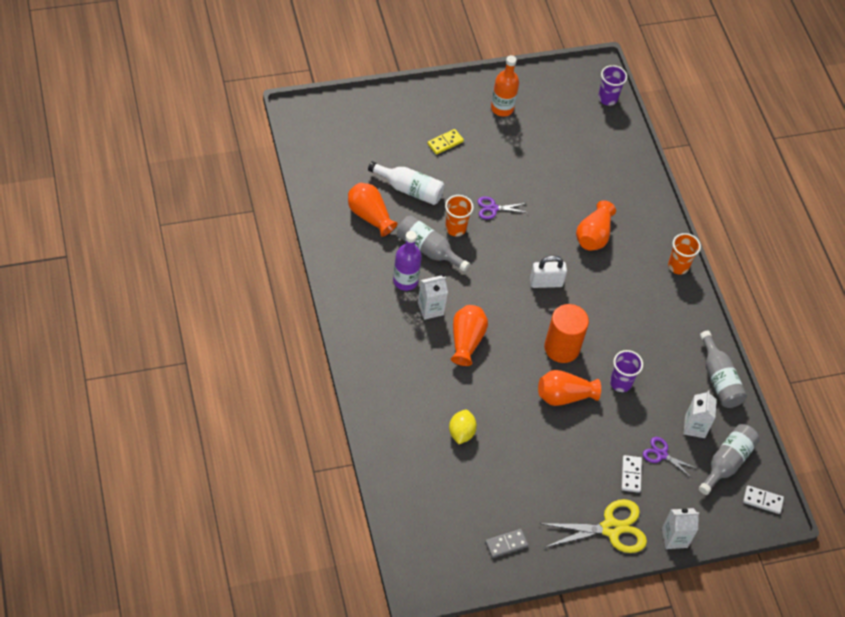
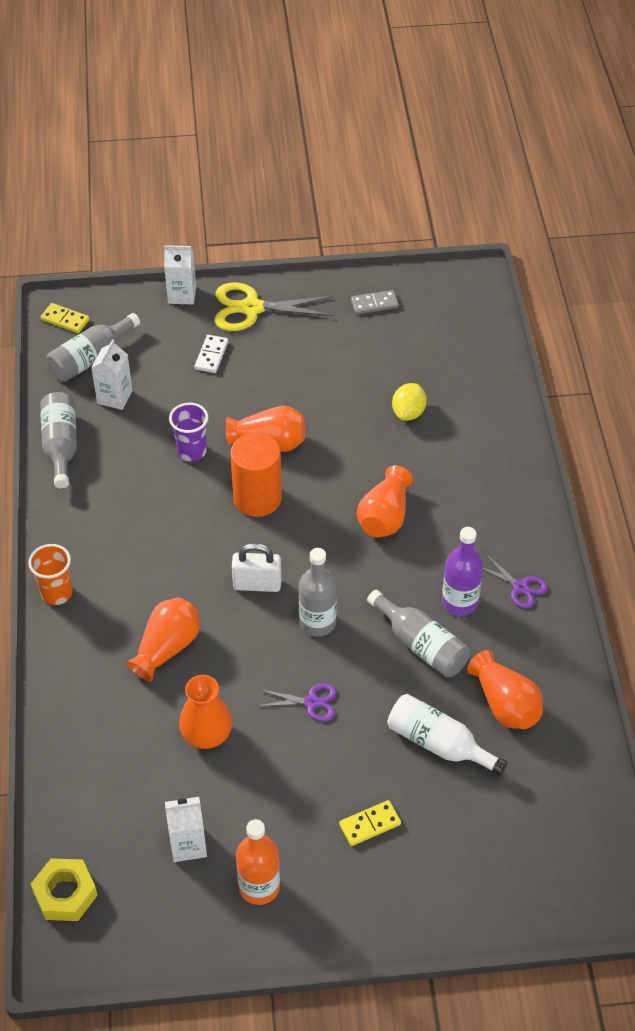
camera: 165 degrees left, 5 degrees down
(430, 308) = (428, 561): white carton -> white carton (188, 844)
(455, 228) = (375, 674): orange cup -> none
(499, 259) = (317, 622): none -> grey bottle
(553, 185) = (206, 734): none -> orange vase
(607, 98) = (65, 894): purple cup -> yellow nut
(661, 454) = (167, 372): purple scissors -> purple scissors (520, 587)
(762, 500) = (65, 320): white domino -> yellow domino

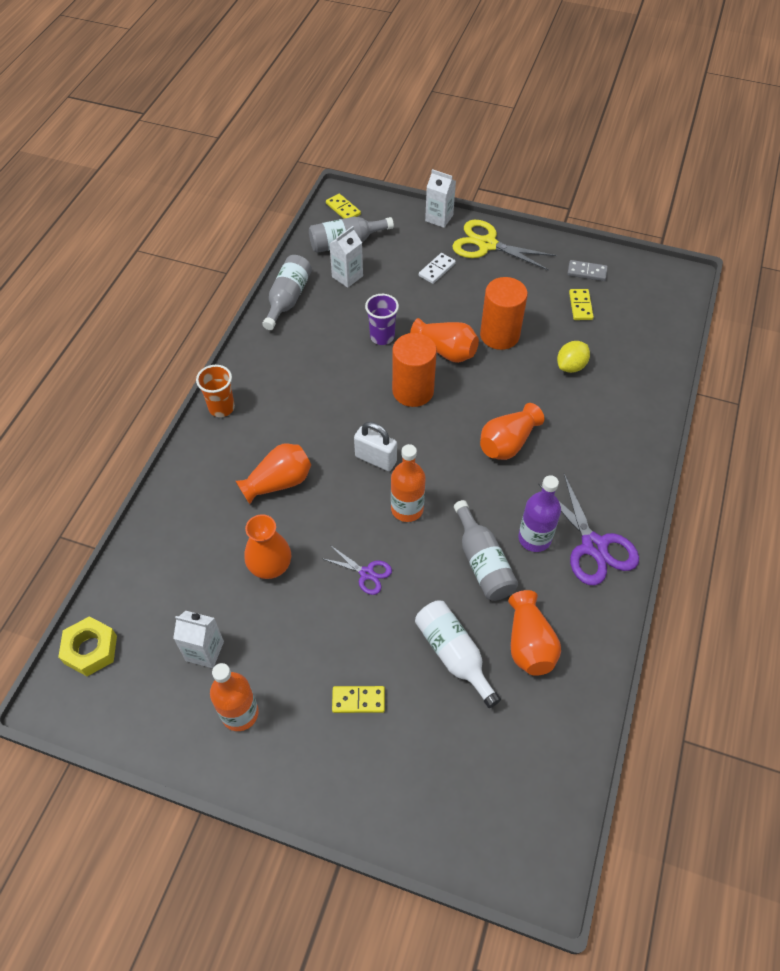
camera: 25 degrees right, 5 degrees up
(317, 405) = (499, 335): none -> orange cylinder
(317, 622) = (407, 509): grey bottle -> orange bottle
(386, 344) = (580, 306): none -> yellow domino
(520, 587) = (594, 546): purple scissors -> purple scissors, size x1.84

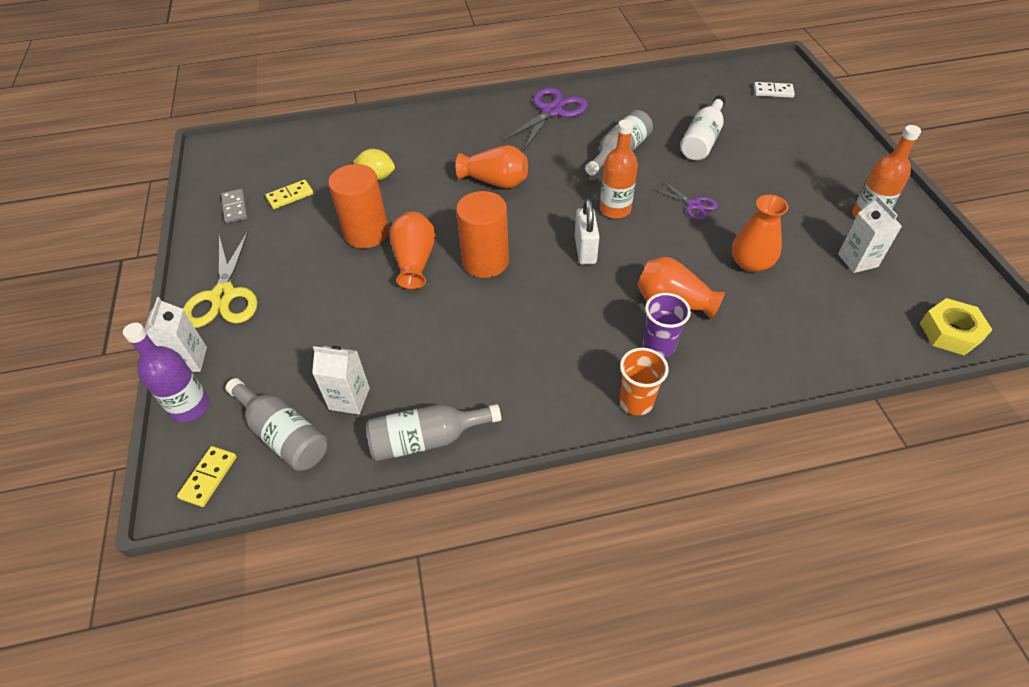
camera: 120 degrees left, 5 degrees down
(358, 700) = (785, 166): yellow domino -> none
(367, 573) = (693, 205): purple scissors -> purple scissors turned 135 degrees clockwise
(382, 337) = (429, 318): purple cup -> purple cup (658, 346)
(437, 270) = (291, 320): white domino -> white domino (773, 91)
(529, 644) = (656, 113): orange vase -> none
(534, 538) = (573, 138): purple bottle -> purple bottle (190, 406)

